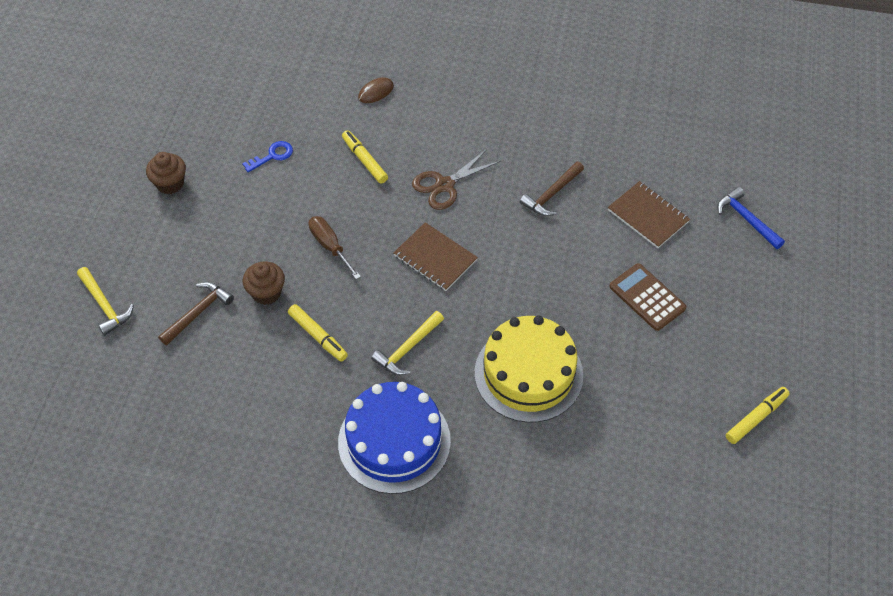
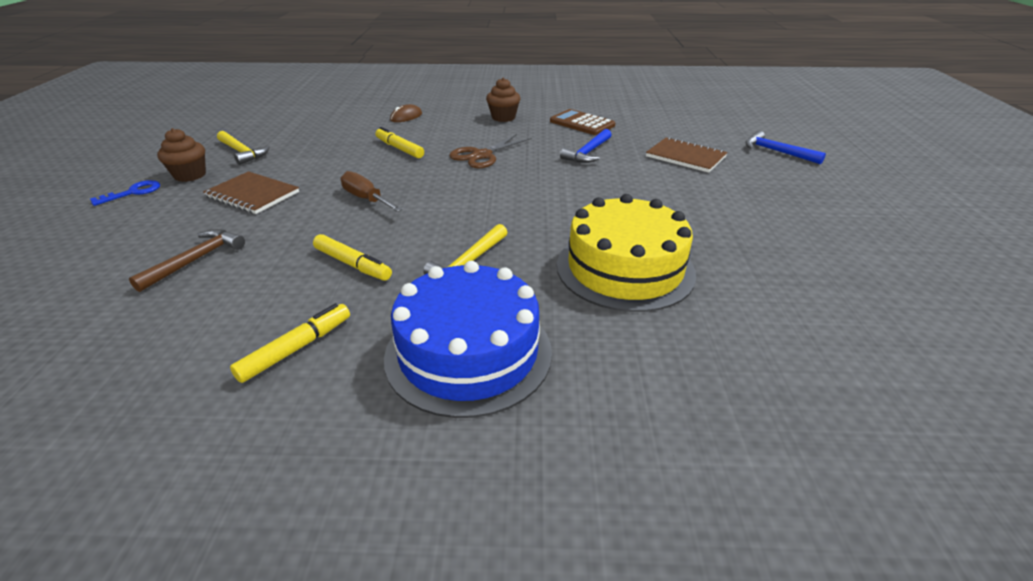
camera: 10 degrees left, 20 degrees down
(105, 305) = (68, 265): yellow hammer -> yellow hammer (242, 152)
(266, 293) = (288, 237): brown cupcake -> brown cupcake (503, 117)
(272, 156) = (305, 152): blue key -> blue key (133, 192)
(435, 258) = (484, 197): brown notebook -> brown notebook (252, 194)
(552, 194) = (588, 152): brown hammer -> blue hammer
(647, 297) = (721, 202): brown calculator -> brown calculator (582, 123)
(756, 418) = (917, 276): yellow marker -> yellow marker (296, 348)

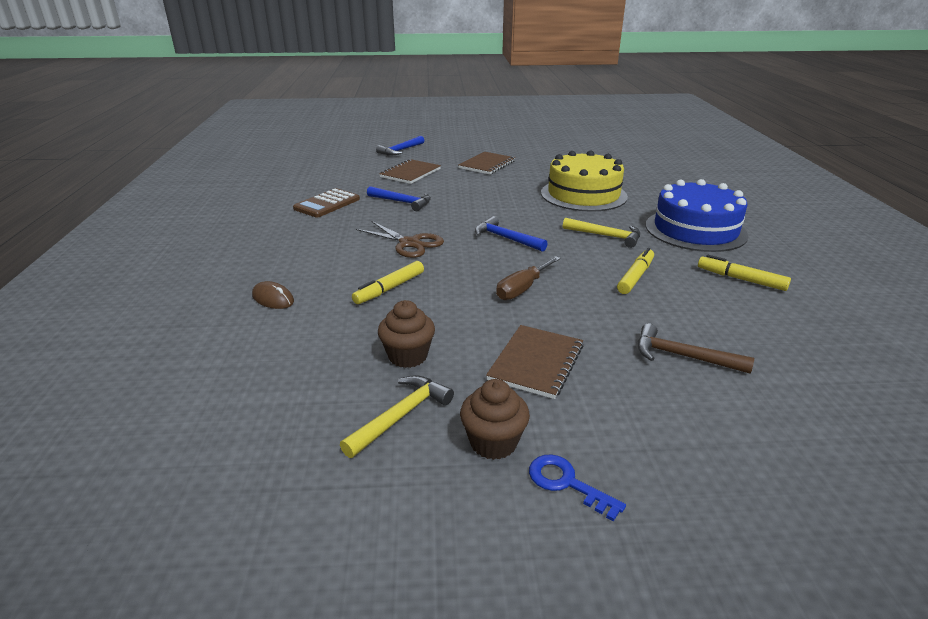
camera: 95 degrees left, 5 degrees down
(480, 199) = (506, 238): none -> blue hammer
(503, 117) = (297, 239): brown cupcake -> brown cupcake (408, 356)
(743, 204) = (487, 165): none -> brown notebook

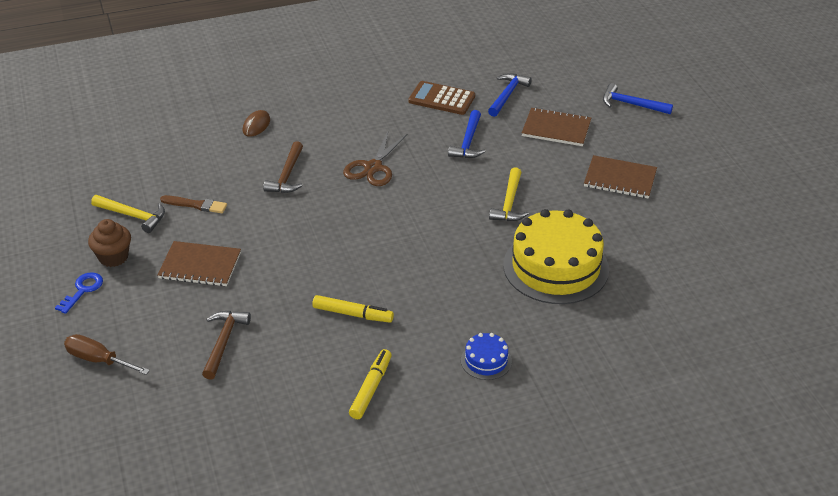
camera: 75 degrees right, 10 degrees up
(389, 288) = (287, 175): yellow marker -> brown hammer
(408, 356) = (196, 205): brown cupcake -> brown brush
(506, 238) = (407, 223): blue hammer -> blue hammer (507, 95)
(522, 289) = (308, 246): brown screwdriver -> brown screwdriver (98, 360)
(606, 236) = (440, 291): yellow hammer -> yellow hammer (509, 203)
(695, 230) = (486, 360): blue cake -> blue cake, size x0.45

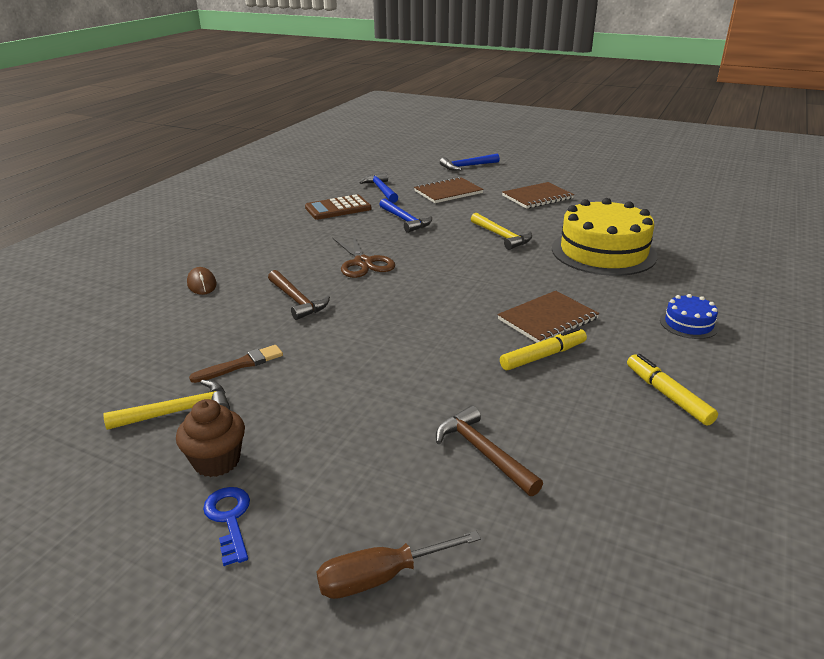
camera: 45 degrees left, 10 degrees down
(200, 266) = (336, 407): brown notebook -> brown notebook (548, 319)

